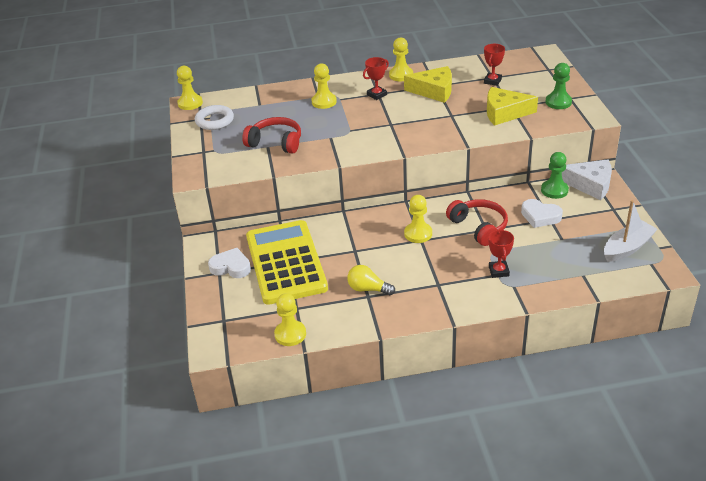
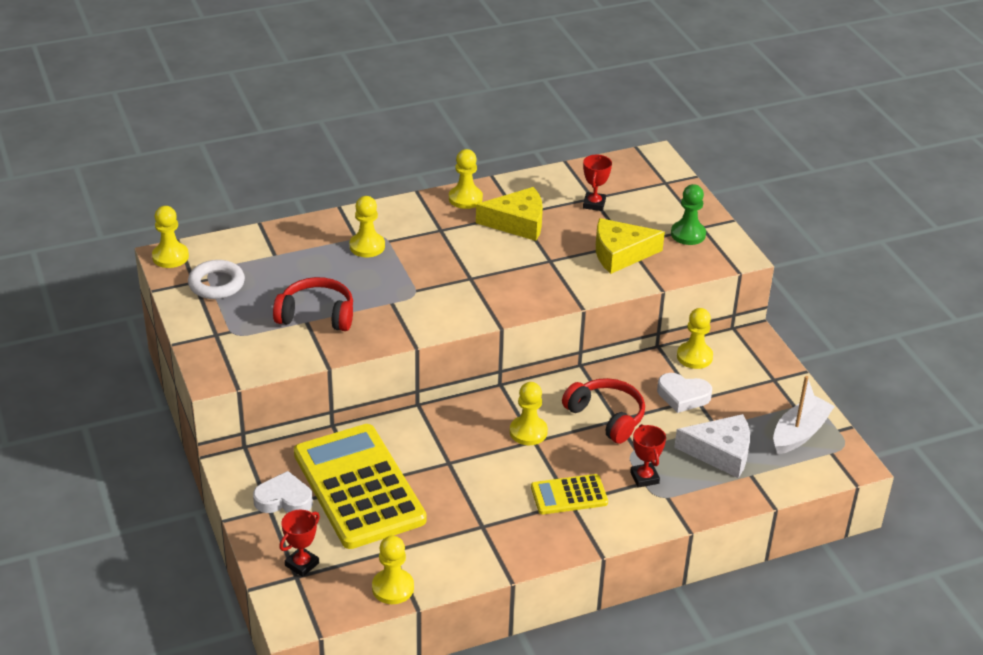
camera: 15 degrees left, 0 degrees up
(368, 289) = (480, 516): yellow light bulb -> none
(377, 95) = (439, 232): red trophy -> red trophy (302, 564)
(438, 279) = (569, 495): none -> yellow calculator
(554, 190) = (694, 357): green pawn -> yellow pawn
(590, 185) = (739, 346): white cheese -> white cheese (720, 453)

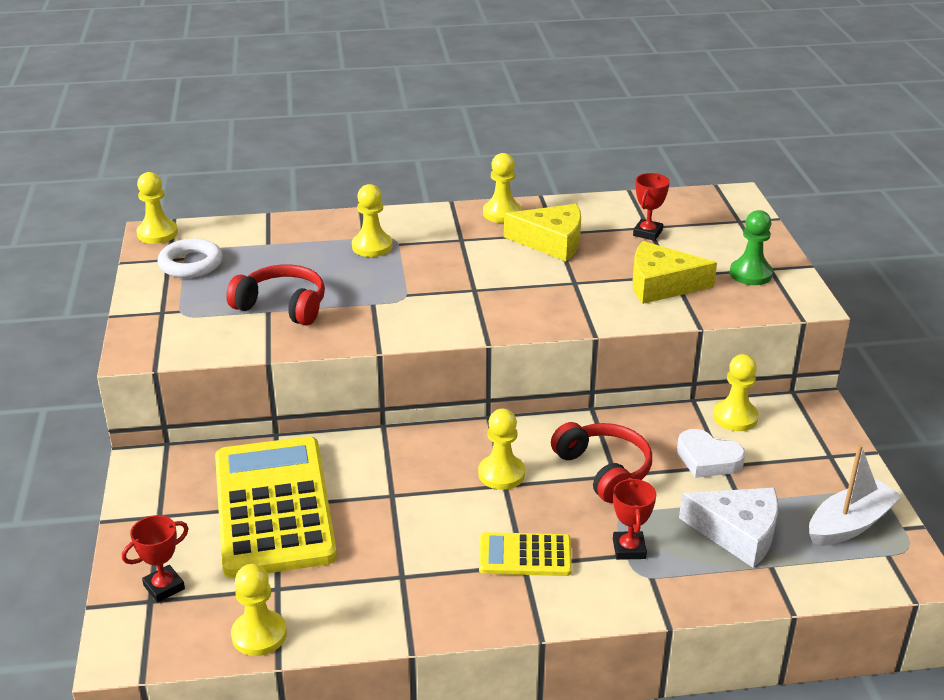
camera: 15 degrees right, 5 degrees down
(284, 499) = (181, 508): white heart -> none

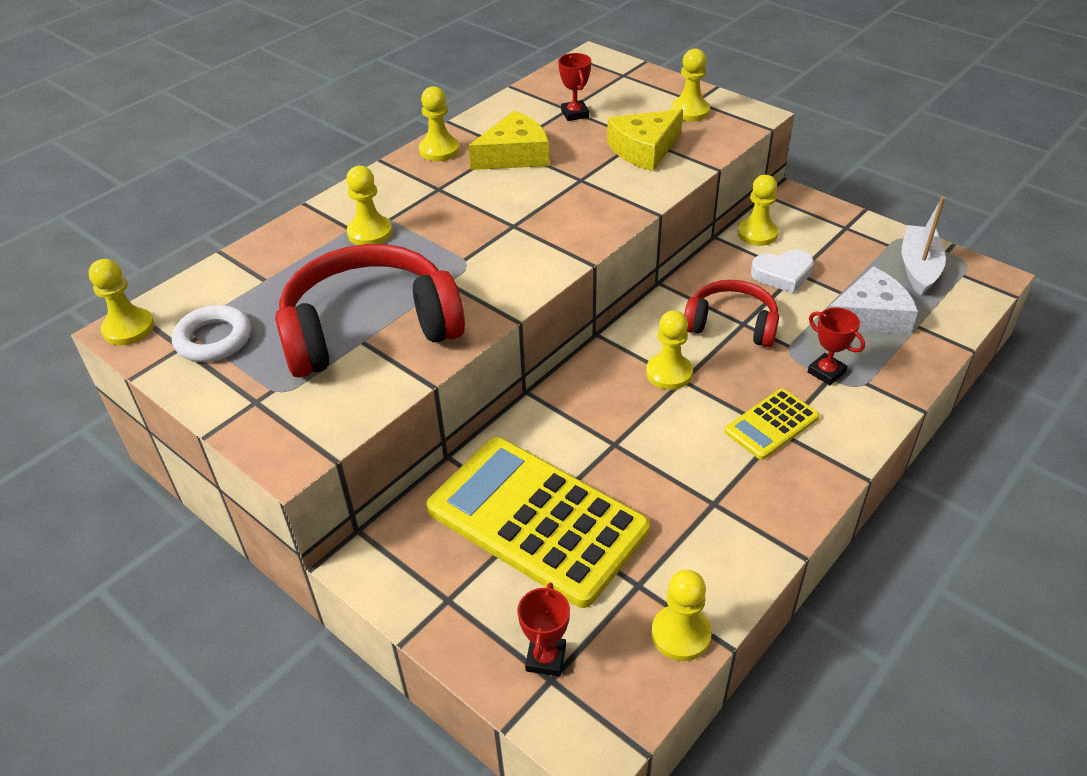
camera: 40 degrees left, 10 degrees up
(282, 306) = (369, 329): red headphones -> red headphones, size x1.68
(750, 274) = (690, 111): green pawn -> yellow pawn

